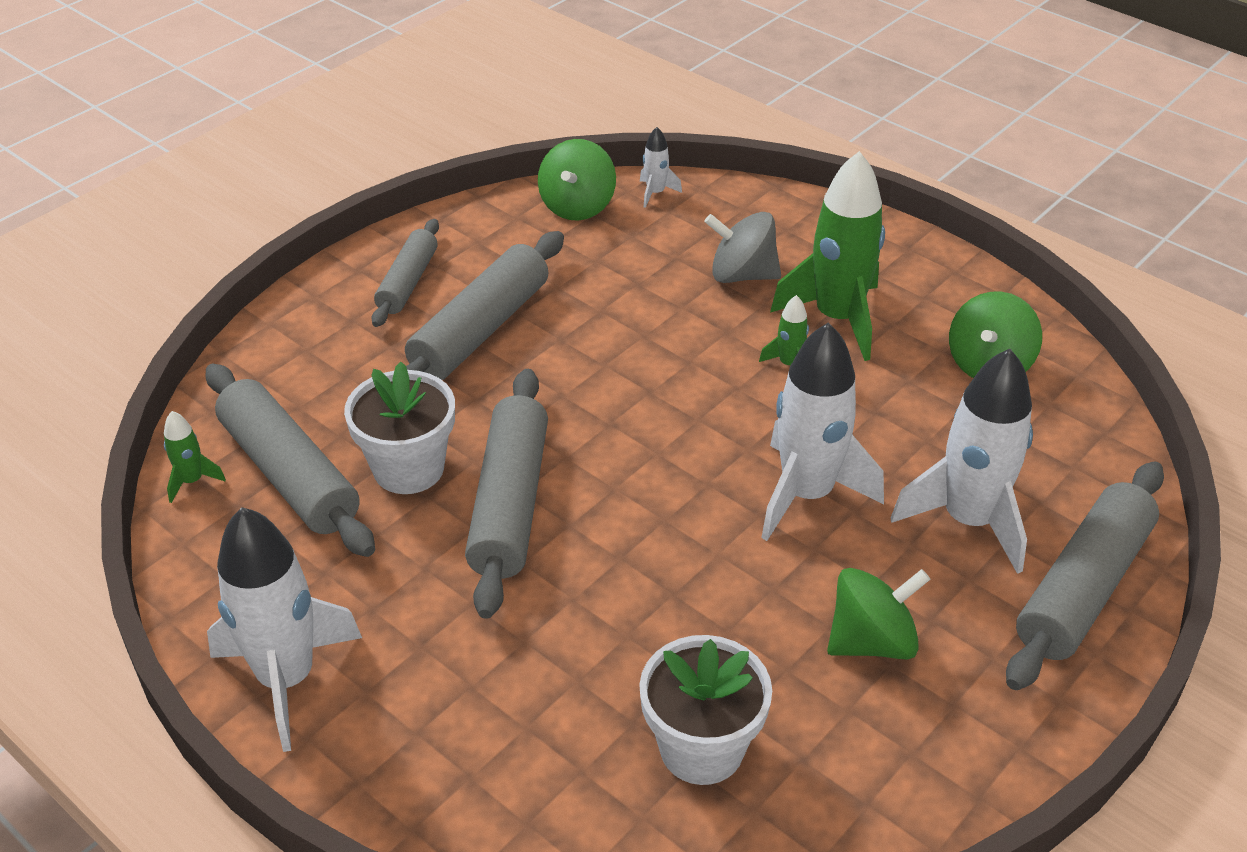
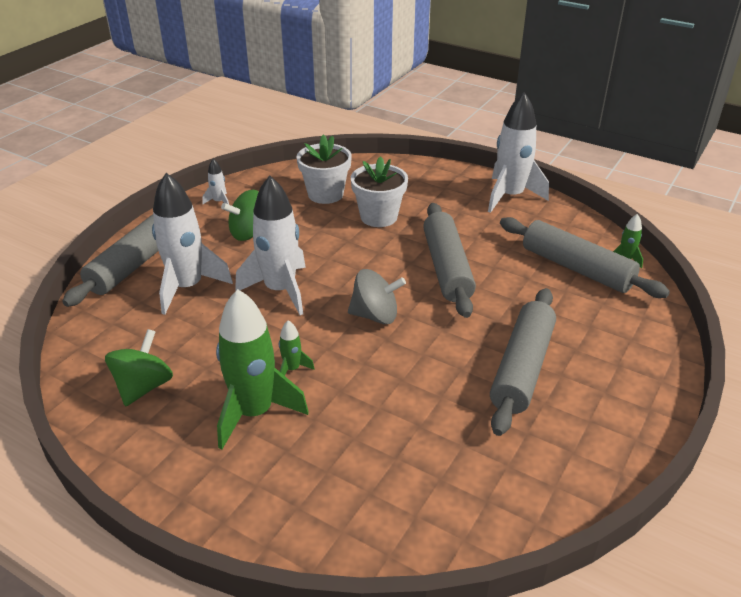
camera: 170 degrees right, 5 degrees down
(408, 282) = (602, 402): grey rolling pin -> none
(408, 468) = (513, 278): white flower pot -> white flower pot (379, 217)
(577, 206) = (504, 509): green spinning top -> none
(655, 193) = (434, 540): white rocket -> white rocket (219, 202)
(742, 275) = (334, 446): grey spinning top -> grey spinning top (375, 315)

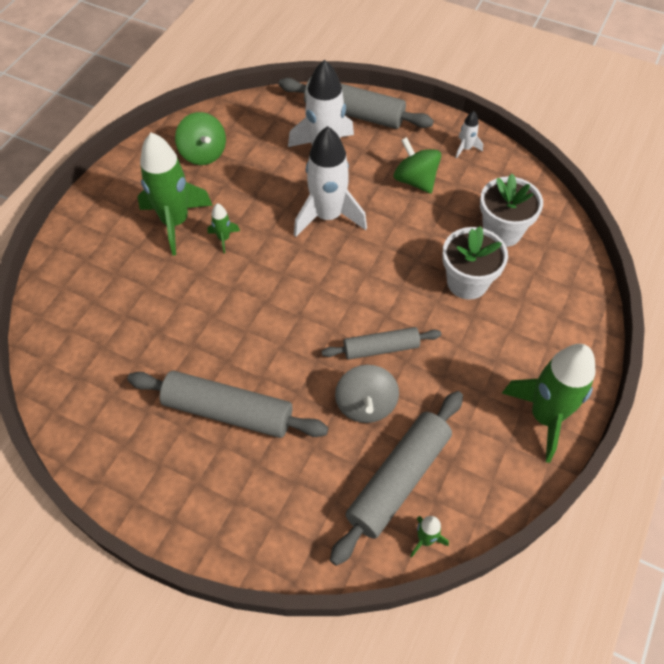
camera: 85 degrees right, 20 degrees up
(143, 387) = (203, 153): green spinning top -> green spinning top turned 45 degrees clockwise
(375, 315) = (297, 291): grey spinning top -> grey spinning top (366, 404)
(447, 268) = (381, 348): grey rolling pin -> grey rolling pin, size x0.61
(510, 196) = (545, 416): white rocket -> green rocket

